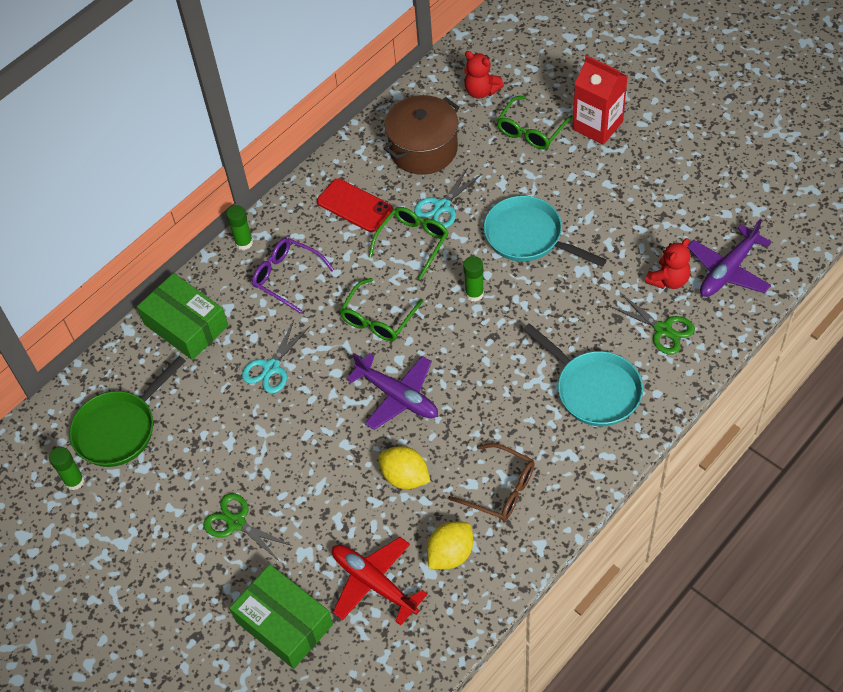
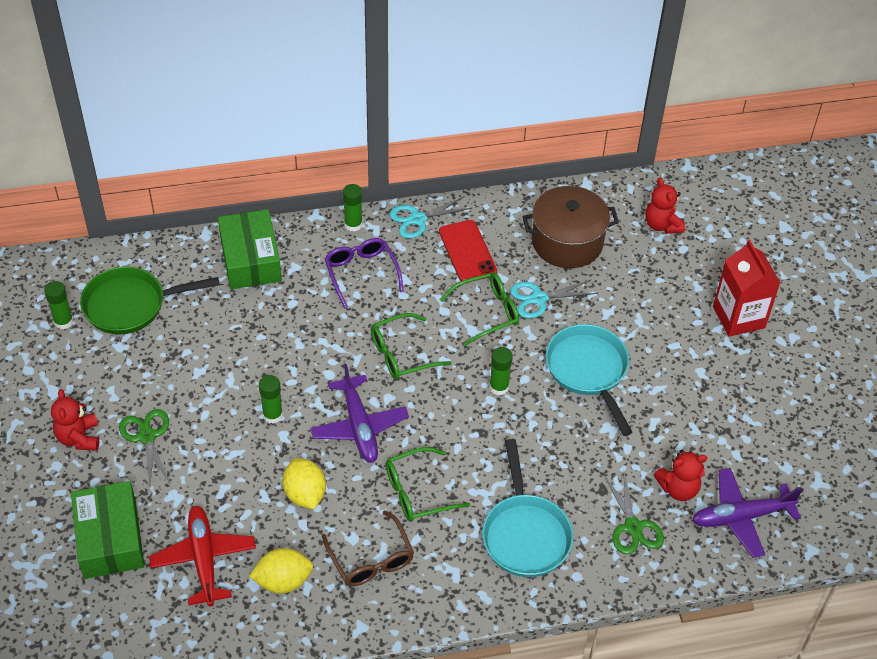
camera: 30 degrees right, 5 degrees down
(180, 564) = (79, 438): none -> red teddy bear
(271, 368) = (283, 336): turquoise scissors -> turquoise scissors (418, 219)
(322, 435) = (272, 415): none -> green glue stick
(531, 130) = (674, 284): green glasses -> green glasses (417, 492)

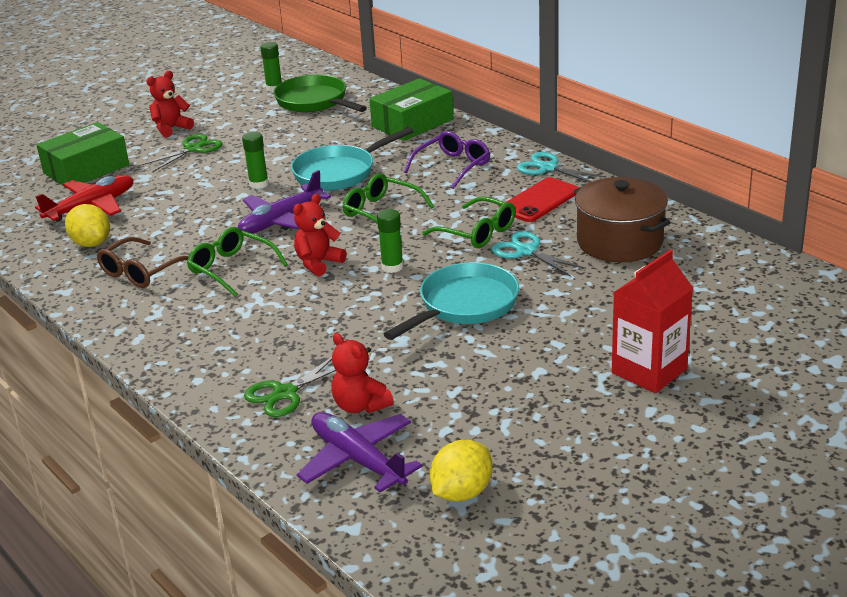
camera: 65 degrees right, 20 degrees down
(305, 494) = (188, 223): yellow lemon -> yellow lemon (462, 492)
(353, 224) = (504, 146): green glue stick -> none
(525, 534) = (226, 336): turquoise pan -> turquoise pan (339, 172)
(662, 225) = (719, 284): red teddy bear -> red teddy bear (318, 263)

